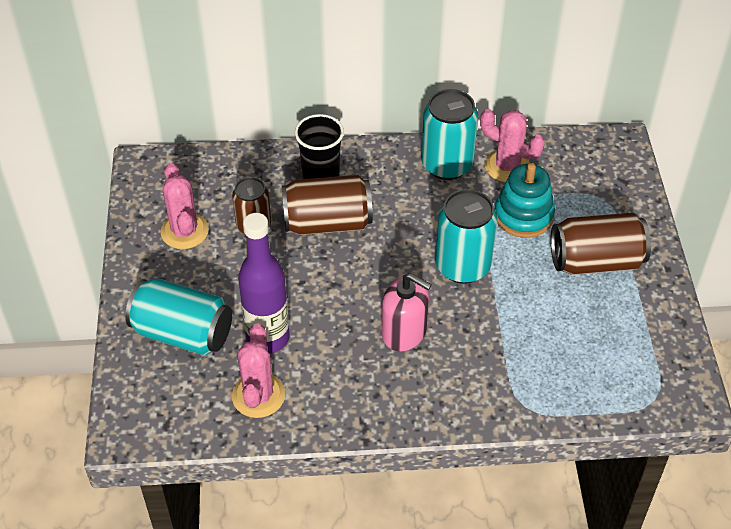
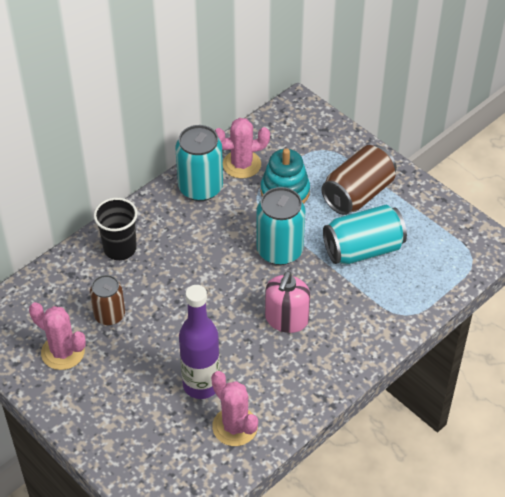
camera: 40 degrees left, 0 degrees up
(183, 333) = (138, 422): turquoise can -> turquoise can (363, 249)
(327, 223) = (160, 280): brown can -> none
(404, 332) = (286, 319): pink soap dispenser -> pink soap dispenser turned 120 degrees clockwise

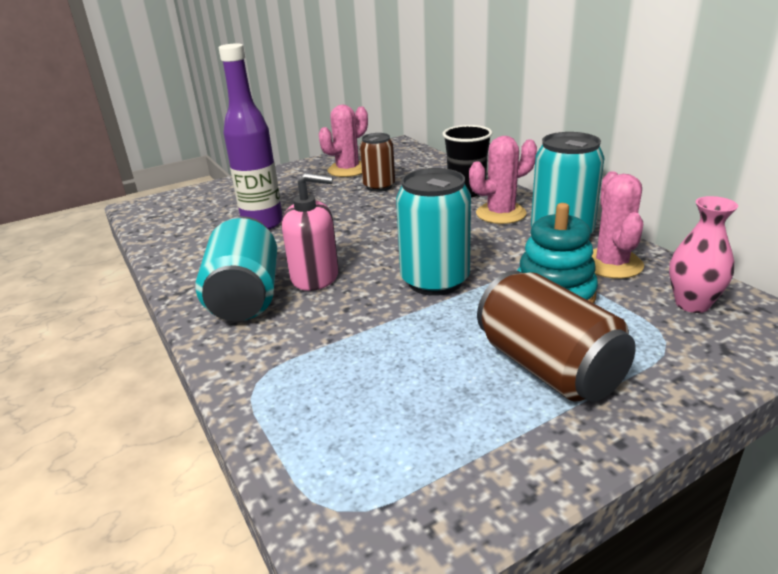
camera: 105 degrees right, 20 degrees down
(235, 426) = (197, 237): pink cactus -> pink cactus (501, 214)
(283, 135) = (692, 304): none -> pink vase
(286, 319) = (315, 277): pink soap dispenser -> pink soap dispenser turned 150 degrees clockwise
(363, 249) = (413, 356): turquoise can -> turquoise can (245, 296)

